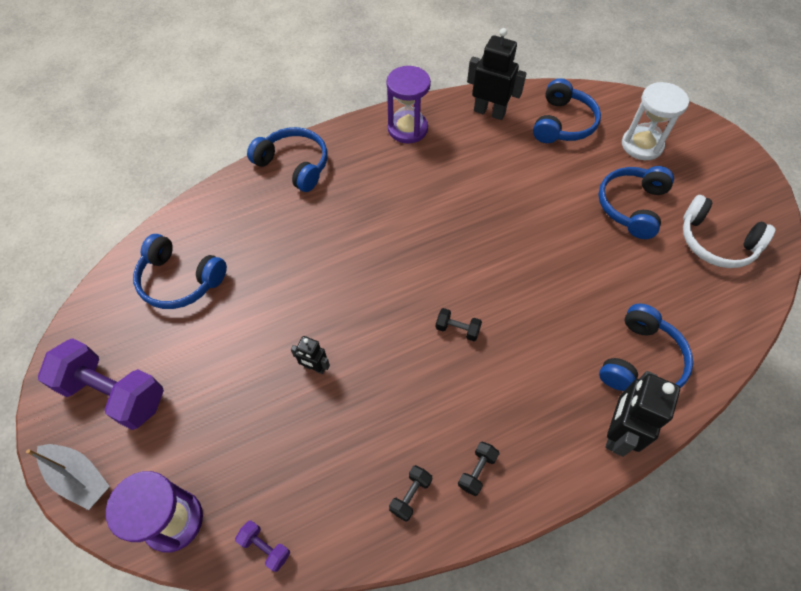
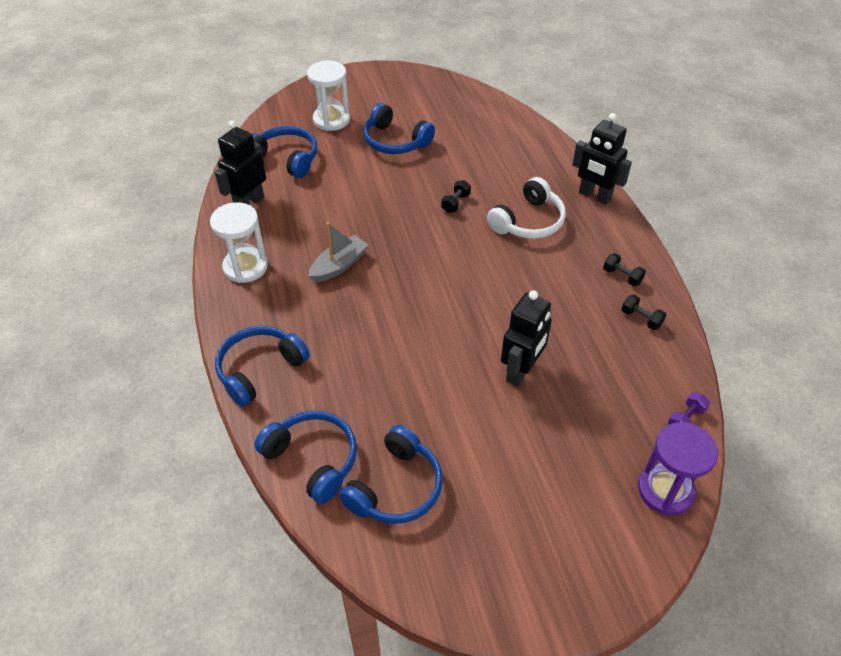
camera: 80 degrees left, 10 degrees down
(79, 478) = (624, 580): grey boat -> grey boat (339, 265)
(114, 393) = (531, 551): purple dumbbell -> none
(314, 368) = (521, 371): black robot -> black robot, size x1.88
(407, 129) = (245, 267): purple hourglass -> white hourglass
(457, 329) = (496, 267): black dumbbell -> black dumbbell (455, 203)
(640, 361) = (538, 171): blue headphones -> blue headphones (312, 459)
(716, 242) = (442, 108): white headphones -> white headphones (528, 221)

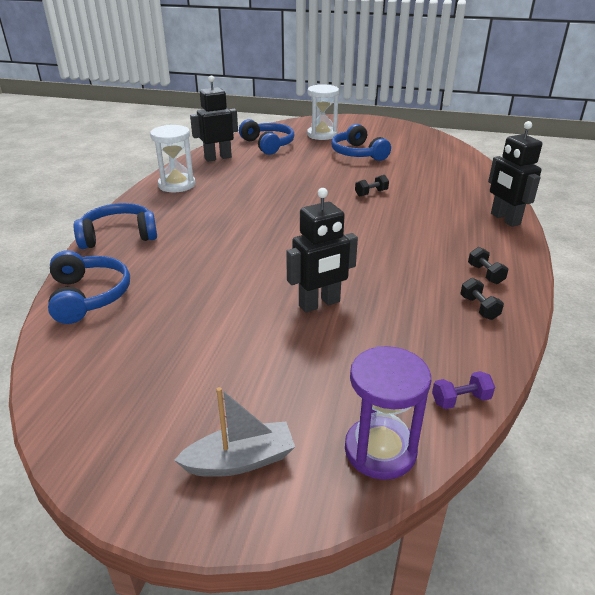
camera: 30 degrees right, 15 degrees down
(339, 265) = (241, 201): grey boat -> grey boat (240, 460)
(396, 487) = (126, 337): blue headphones -> none
(528, 221) = (425, 218): white headphones -> none

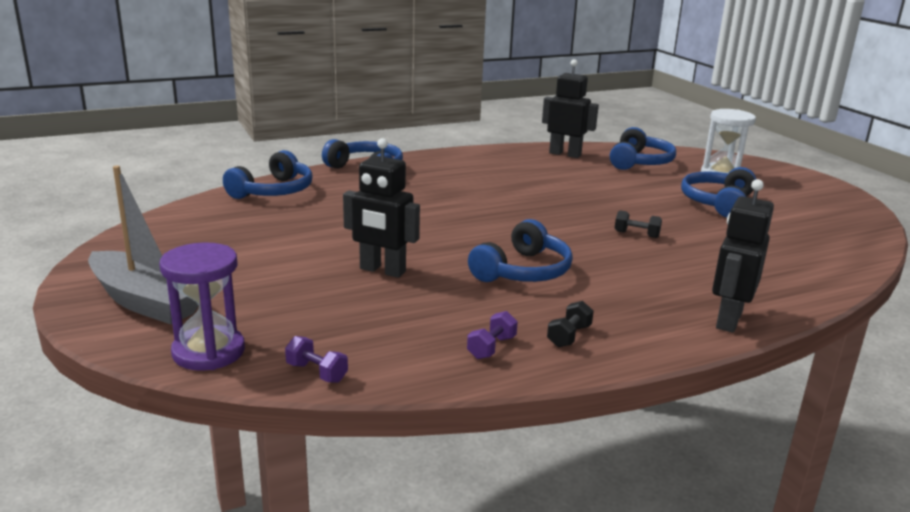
camera: 50 degrees right, 10 degrees down
(177, 185) = (483, 158): white hourglass -> none
(240, 460) = (147, 302): grey boat -> grey boat, size x1.54
(381, 250) = (523, 271): none -> blue headphones
(479, 308) = (491, 347): black dumbbell -> purple dumbbell

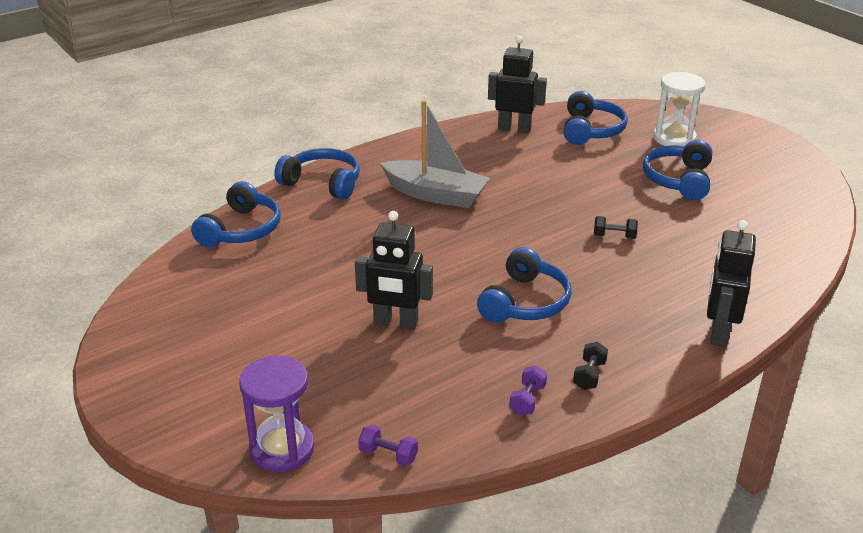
camera: 10 degrees left, 10 degrees up
(147, 302) = (193, 400): grey boat -> grey boat (436, 194)

